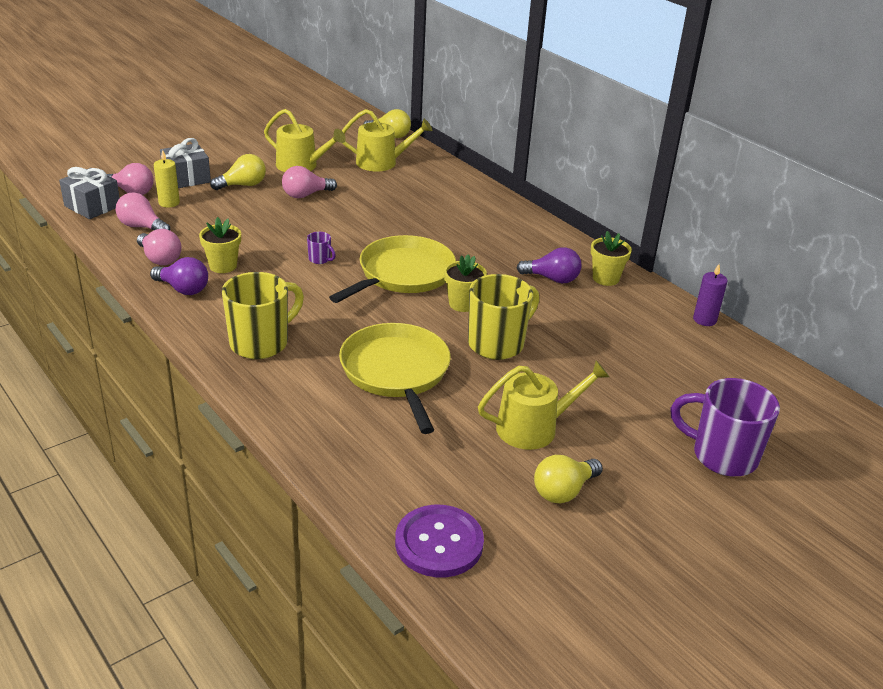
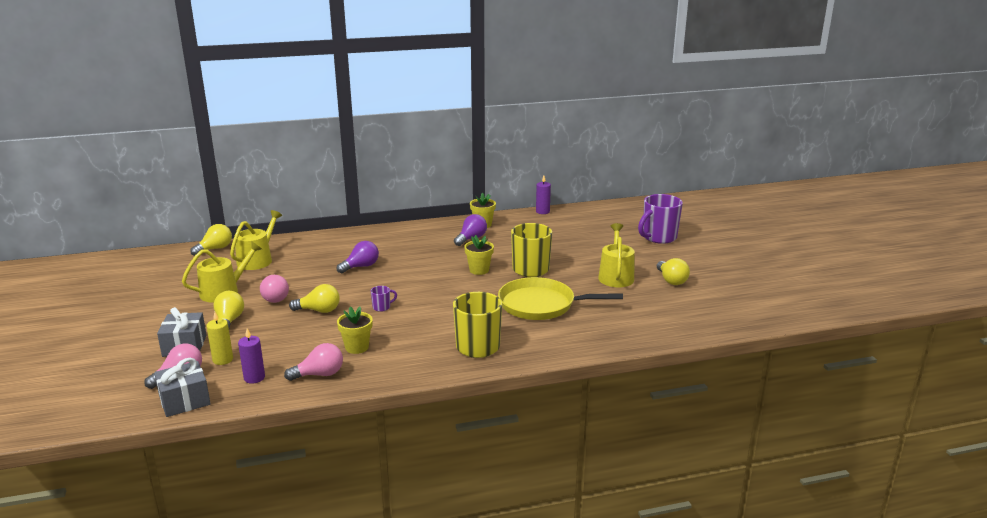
camera: 65 degrees left, 10 degrees down
(142, 227) = (254, 378): pink light bulb -> purple candle
(183, 289) = (378, 369): purple light bulb -> purple light bulb (361, 266)
(291, 225) = (319, 310): none -> yellow light bulb
(403, 274) = (427, 282): yellow pan -> none
(439, 543) = (701, 321): purple button -> none

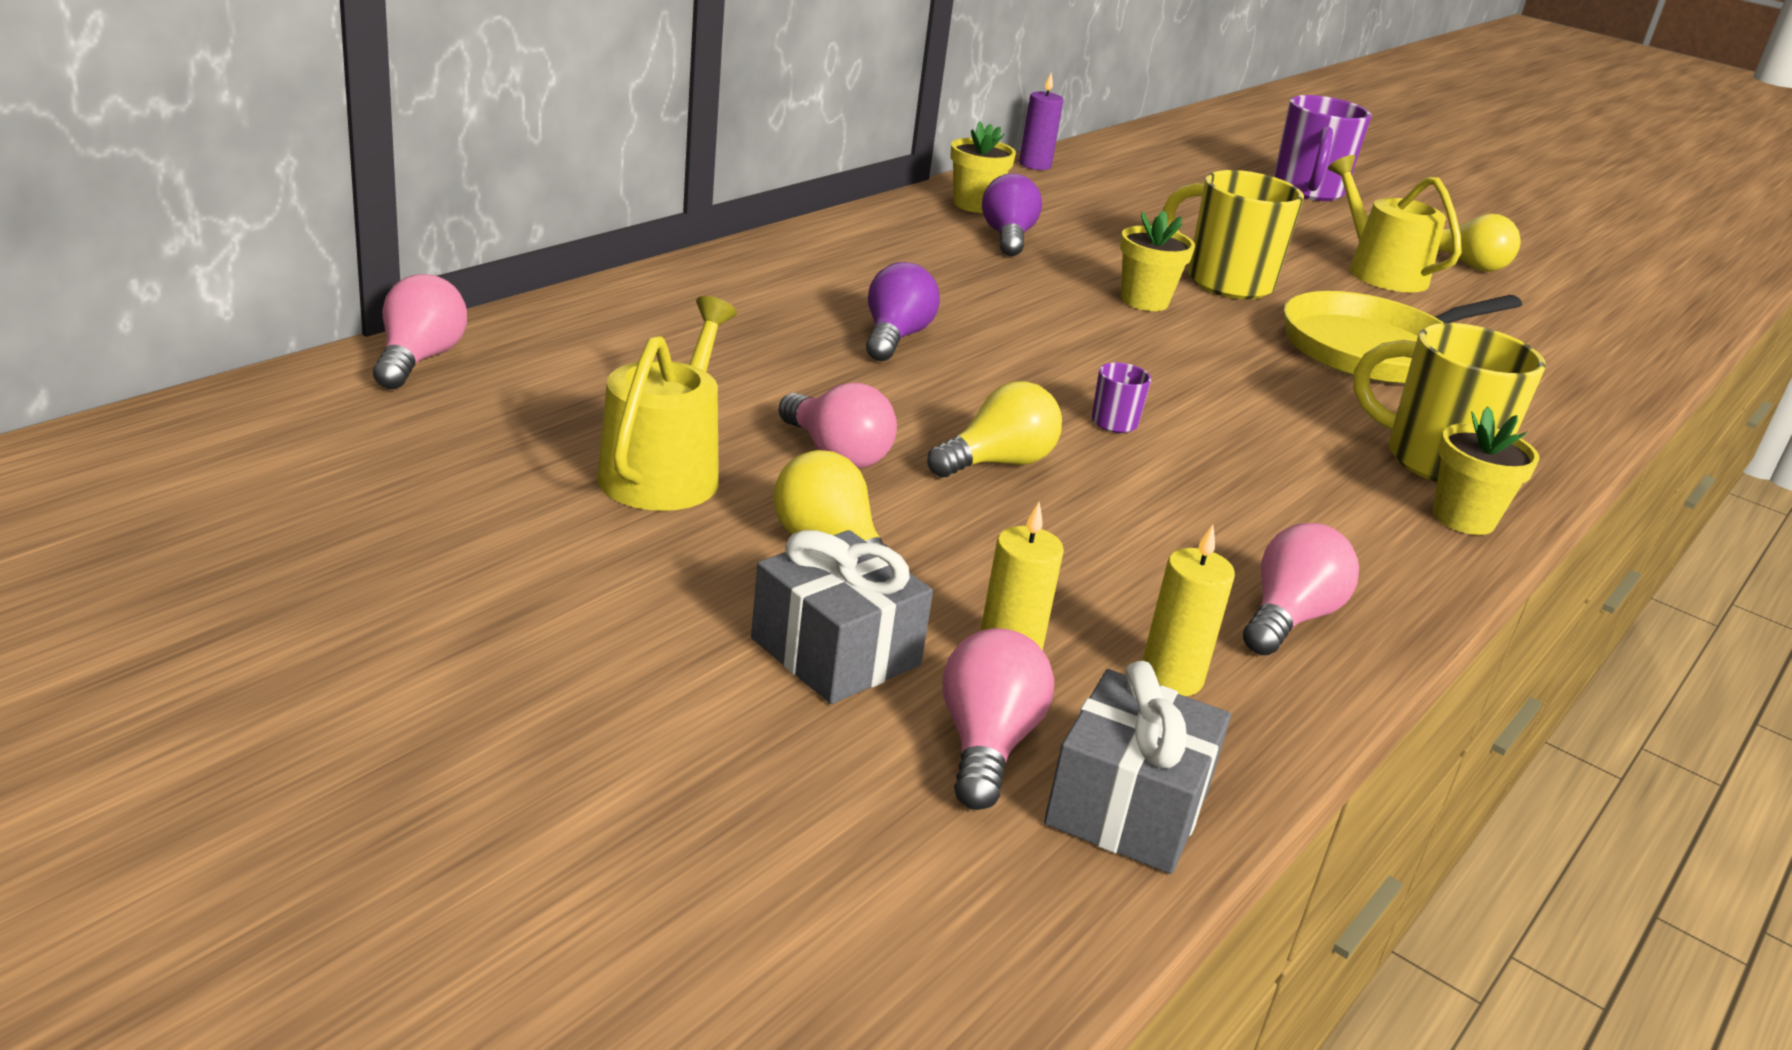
camera: 40 degrees left, 5 degrees up
(215, 249) = (419, 359): yellow light bulb -> pink light bulb
(254, 378) = (1171, 678): purple candle -> yellow candle
(257, 260) = (602, 368): yellow watering can -> none
(357, 347) = (1239, 528): yellow flower pot -> yellow flower pot (1463, 518)

